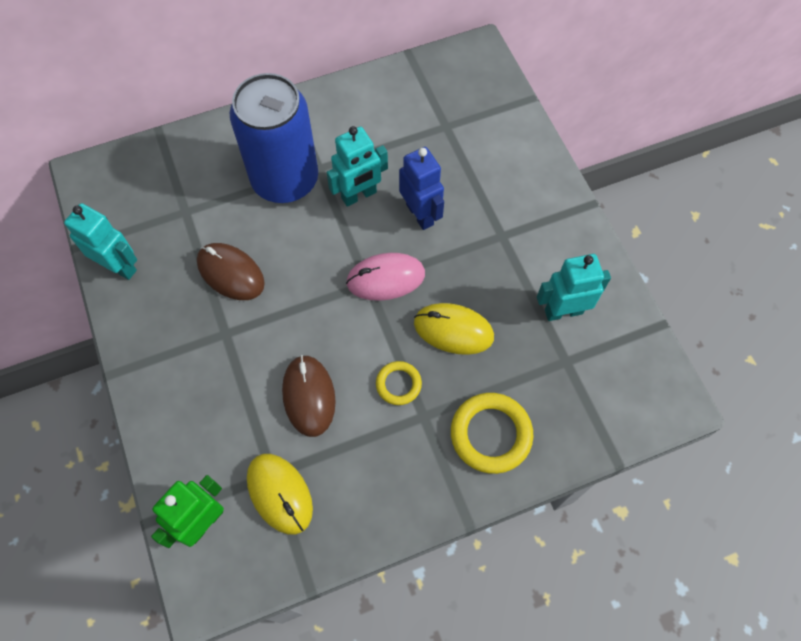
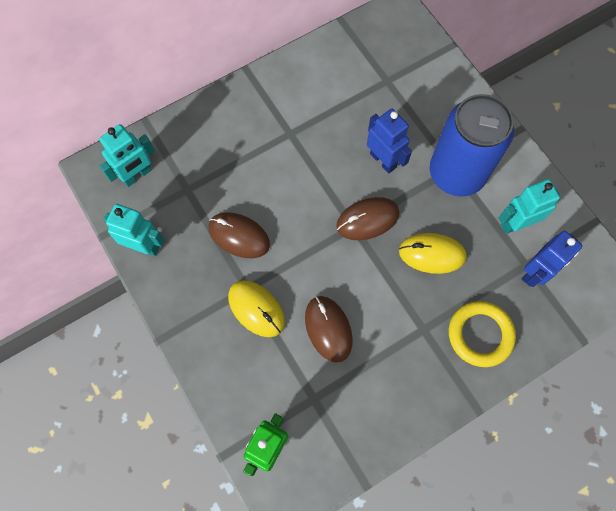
camera: 10 degrees left, 5 degrees up
(280, 494) = (324, 413): yellow mouse -> yellow mouse (256, 309)
(285, 179) = (264, 148): blue can -> blue can (457, 173)
(359, 195) = (329, 152): turquoise robot -> turquoise robot (137, 175)
(385, 278) = (367, 220): pink mouse -> brown mouse
(398, 384) = (398, 306): yellow ring -> none
(574, 372) = (535, 273): none -> blue robot

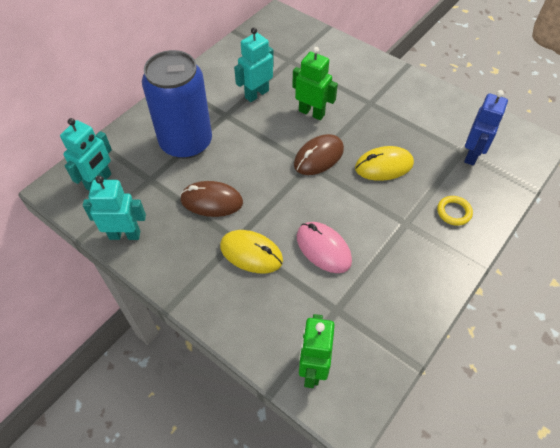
camera: 20 degrees left, 15 degrees down
(328, 329) = (323, 249): brown mouse -> pink mouse
(383, 160) = (311, 113): blue robot -> green robot
(457, 173) = (375, 105): blue can -> blue can (186, 142)
(480, 335) = (454, 212): yellow ring -> yellow ring, size x0.57
(516, 223) = (438, 126): turquoise robot -> turquoise robot (256, 94)

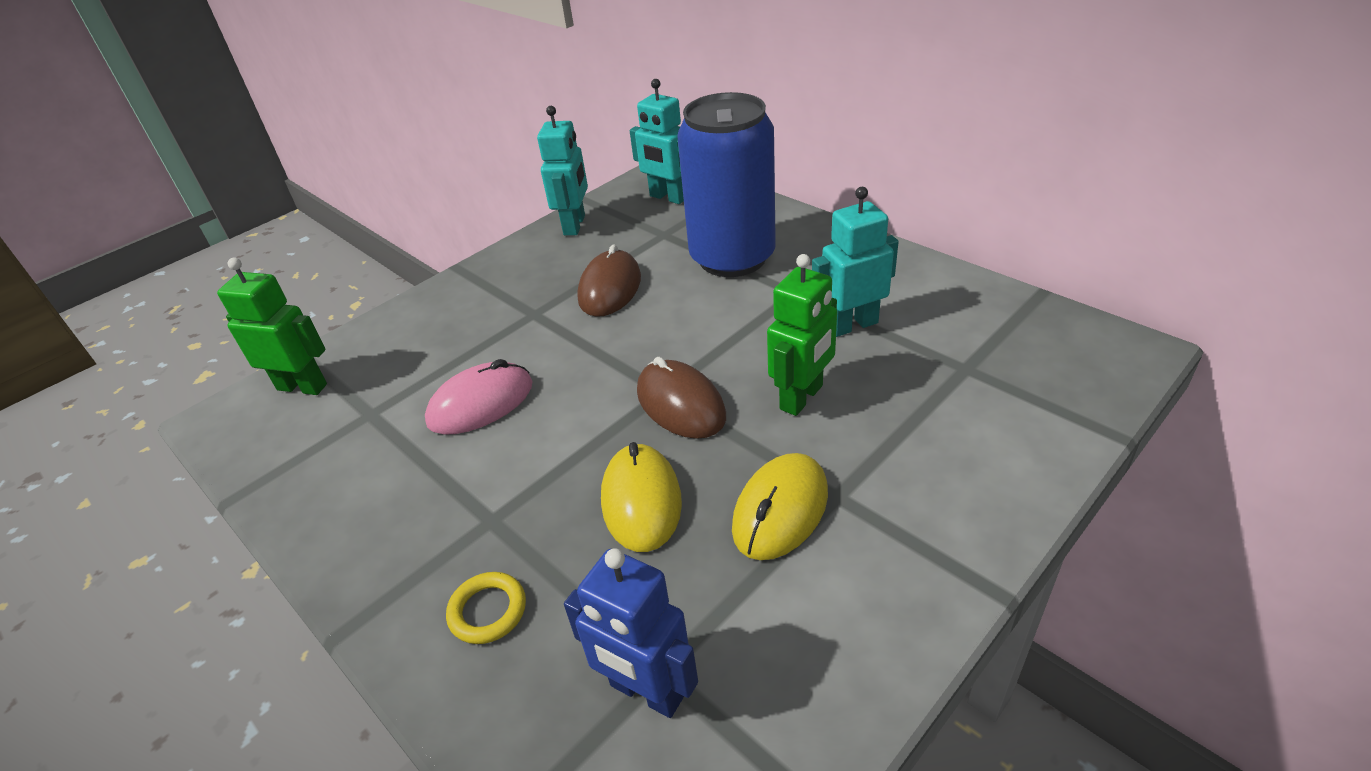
camera: 100 degrees right, 15 degrees down
(251, 253) = (504, 328): yellow mouse -> yellow mouse (780, 510)
(256, 94) = (852, 325): turquoise robot -> turquoise robot turned 75 degrees counterclockwise

